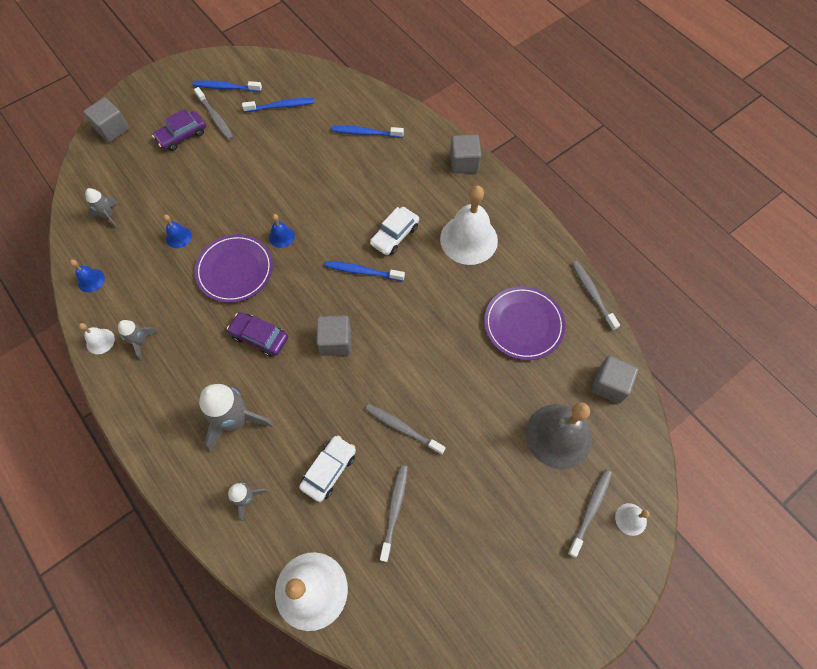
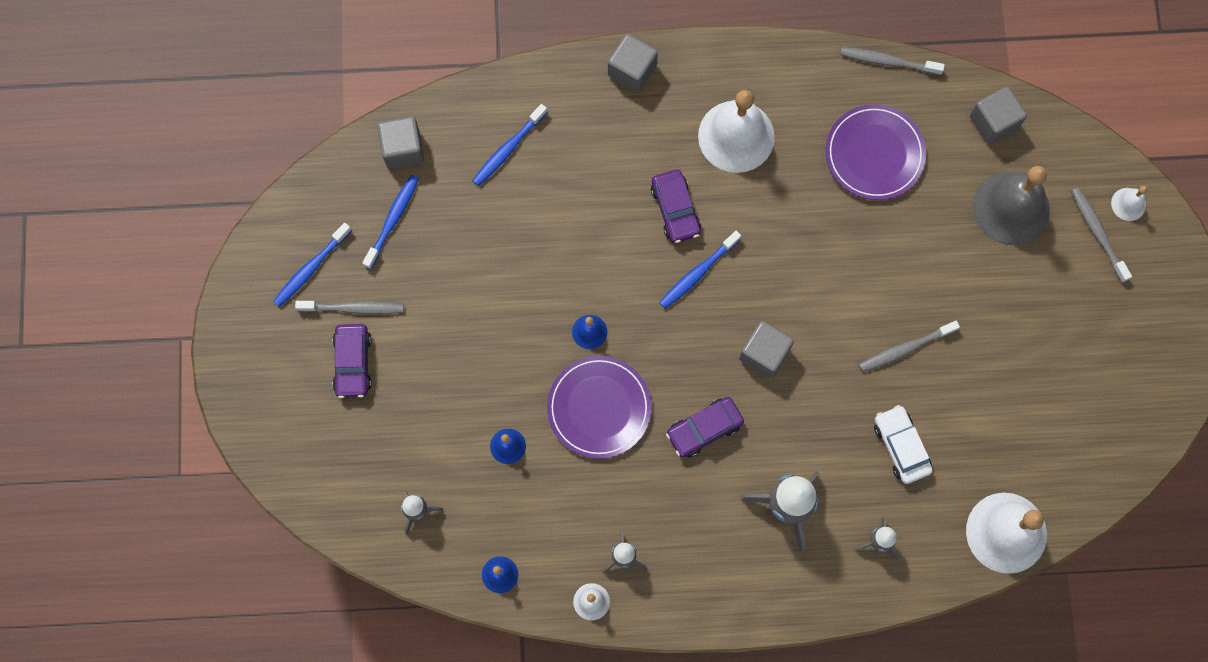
camera: 55 degrees left, 10 degrees up
(112, 129) = (279, 442): grey cube -> grey cube (403, 149)
(394, 510) = (981, 409): grey toothbrush -> none
(395, 235) = (675, 209): white car -> purple car

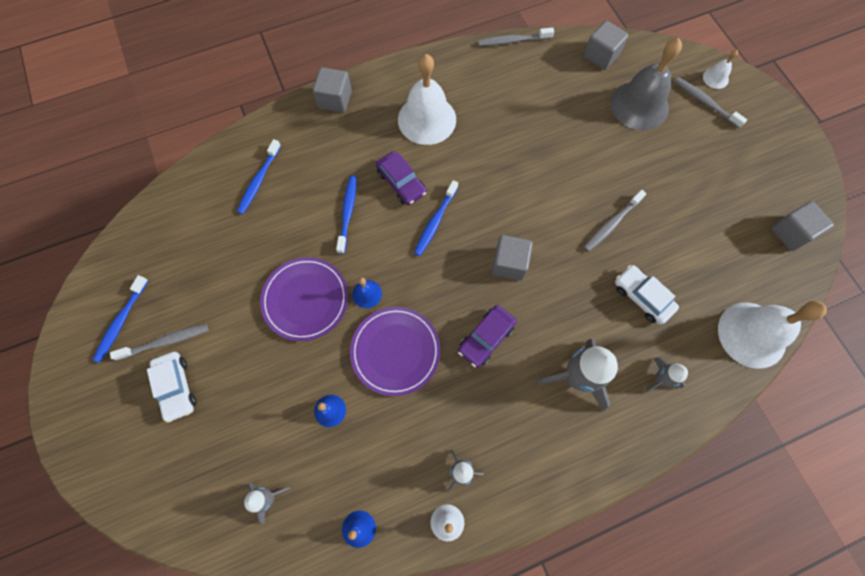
camera: 20 degrees left, 5 degrees down
(353, 363) = (176, 387): purple car -> white car
(393, 220) = (181, 261): blue toothbrush -> blue toothbrush (347, 213)
(403, 149) = (175, 207): grey cube -> grey cube (790, 233)
(874, 154) = (529, 100): purple plate -> purple plate (305, 300)

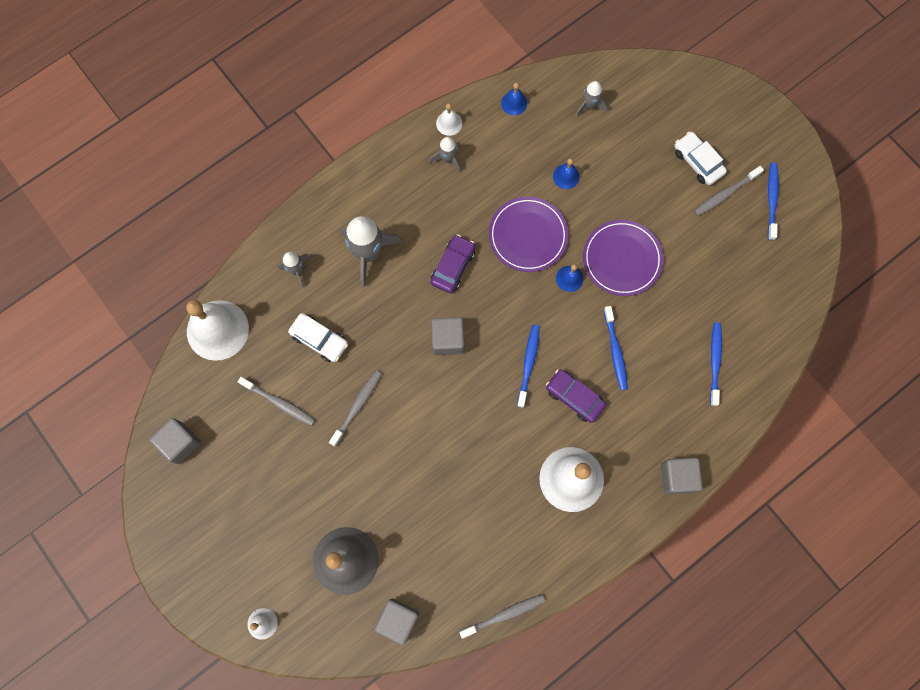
camera: 165 degrees right, 5 degrees up
(705, 102) = (272, 584): grey toothbrush -> grey toothbrush (279, 403)

